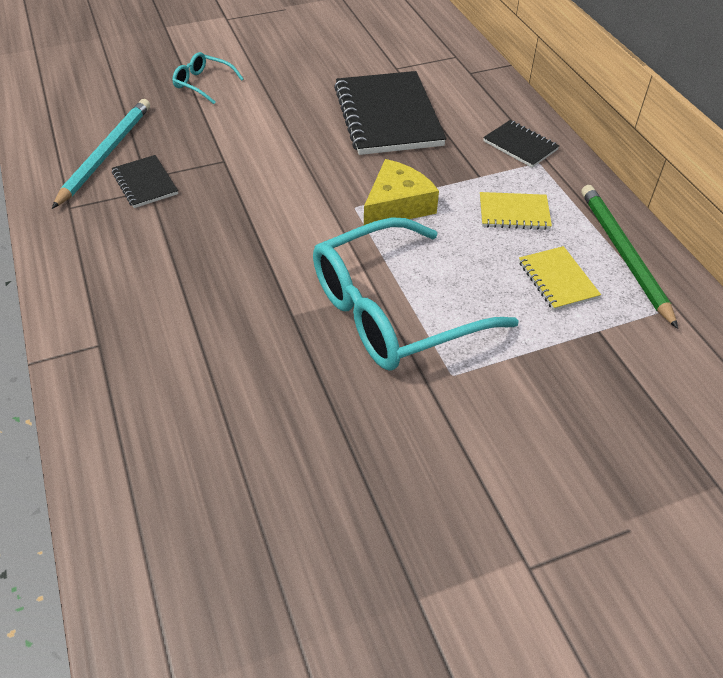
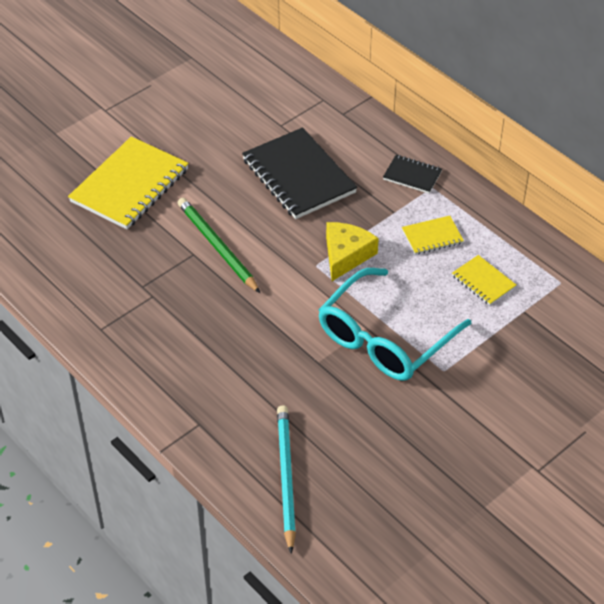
camera: 20 degrees left, 0 degrees up
(105, 154) = (95, 275): turquoise pencil -> turquoise pencil (286, 477)
(145, 183) = (145, 292): black notebook -> none
(203, 84) = (129, 185): turquoise glasses -> yellow notebook
(623, 254) = (520, 248): green pencil -> green pencil (217, 247)

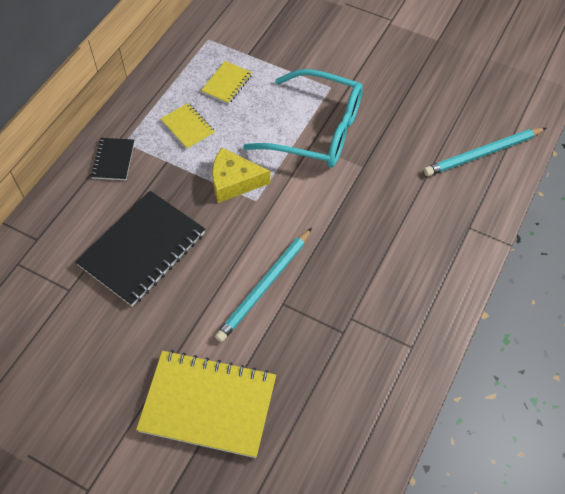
camera: 110 degrees left, 10 degrees up
(217, 247) = (265, 286): green pencil -> turquoise pencil

